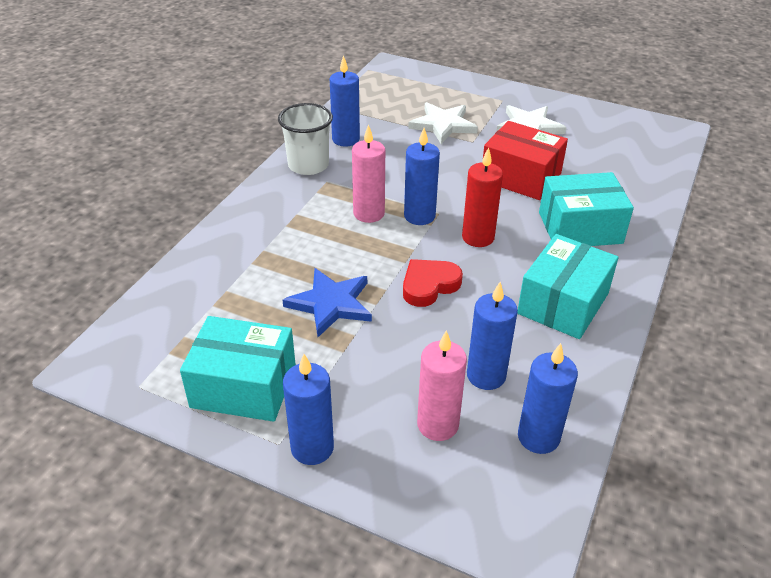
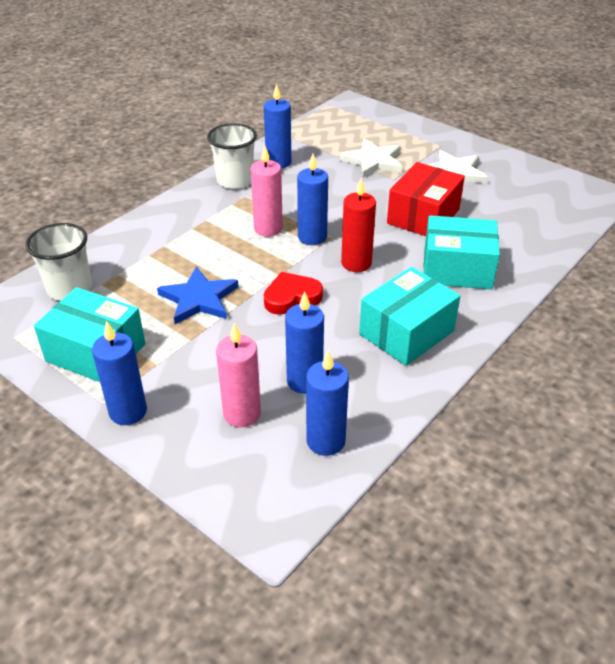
camera: 15 degrees right, 0 degrees up
(178, 317) = (69, 289): none -> white cup
(520, 177) = (423, 216): red box -> red box turned 75 degrees clockwise

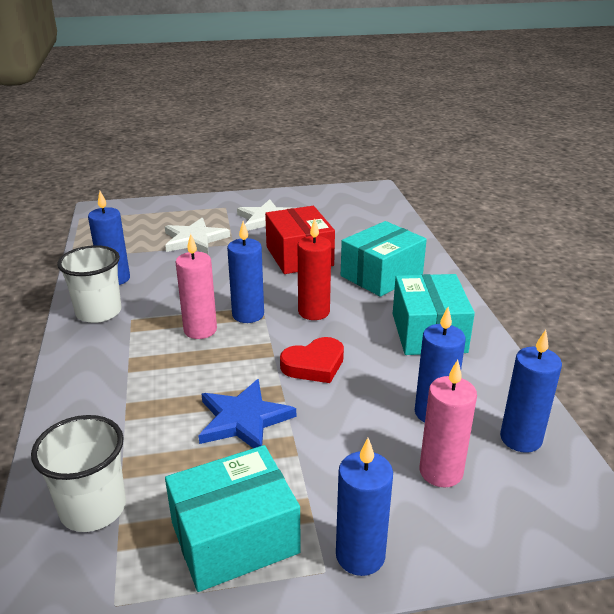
camera: 50 degrees left, 10 degrees down
(291, 297) = (314, 365): red heart -> red heart turned 135 degrees counterclockwise

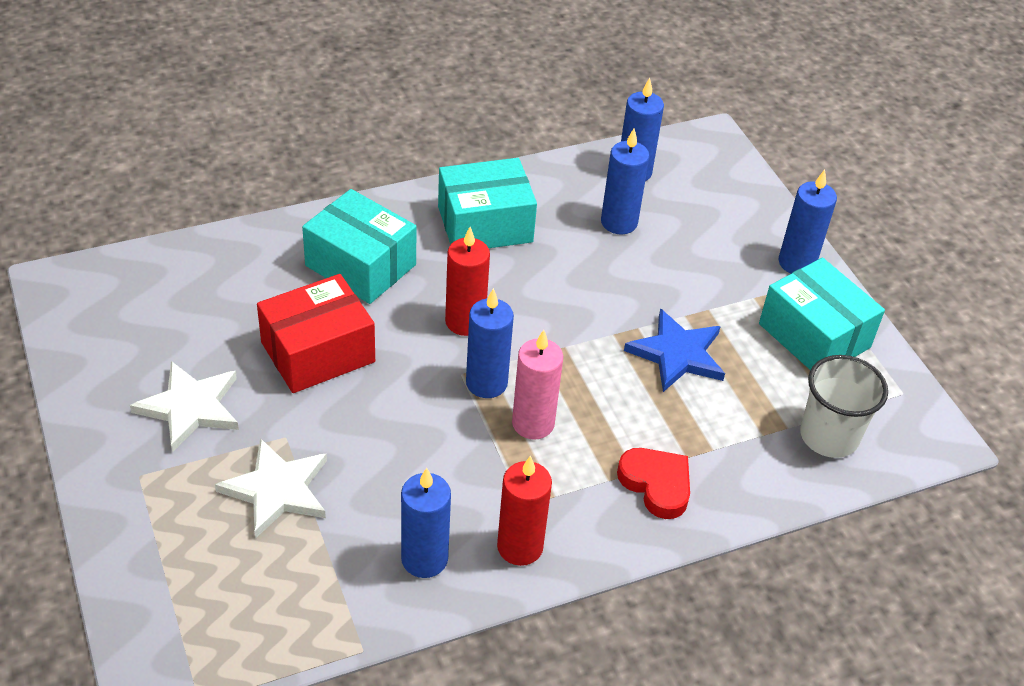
camera: 105 degrees left, 15 degrees up
(98, 312) = (520, 547): white cup -> red candle
(314, 365) = (572, 311): red heart -> red heart (656, 484)
(441, 472) = (693, 219): pink candle -> none

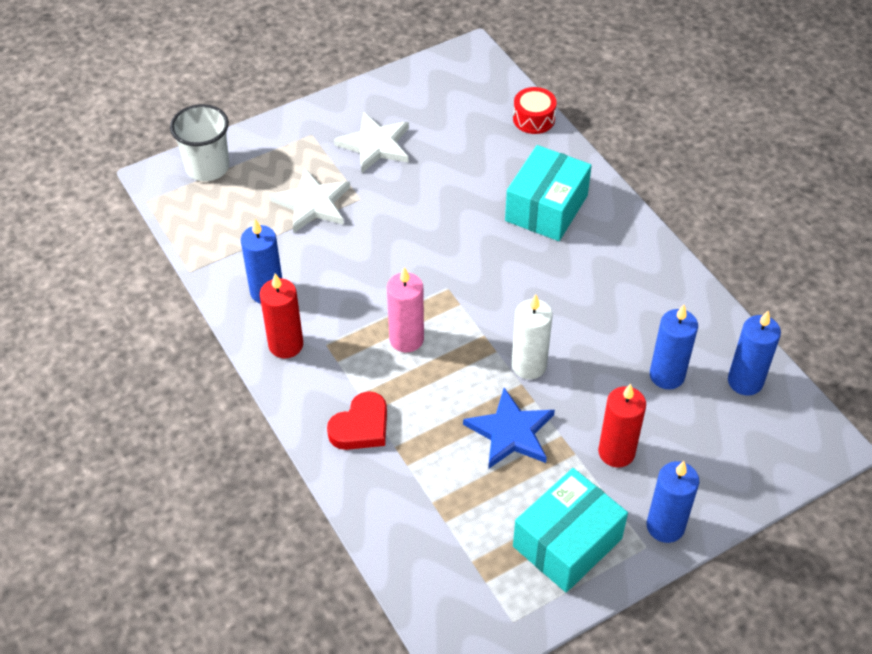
camera: 85 degrees right, 5 degrees up
(207, 248) = (533, 119): none -> red drum
(318, 352) = (445, 200): red box -> none
(465, 322) = (504, 282): red candle -> red candle (616, 452)
(485, 224) = (625, 279): turquoise box -> none
(486, 383) = (441, 304): blue candle -> none
(590, 323) = (529, 365): none -> white candle
(829, 436) = (442, 555): white cup -> white cup (207, 167)

